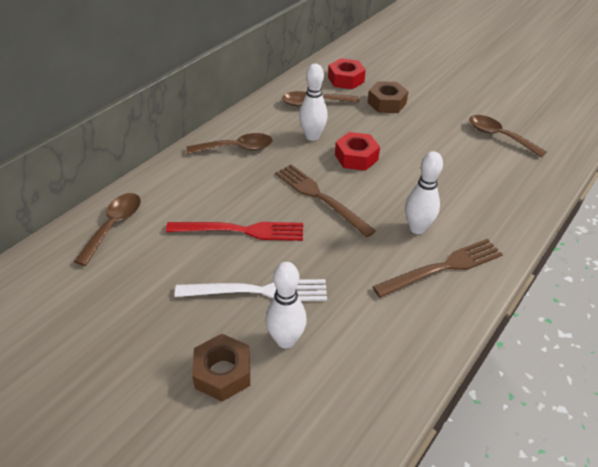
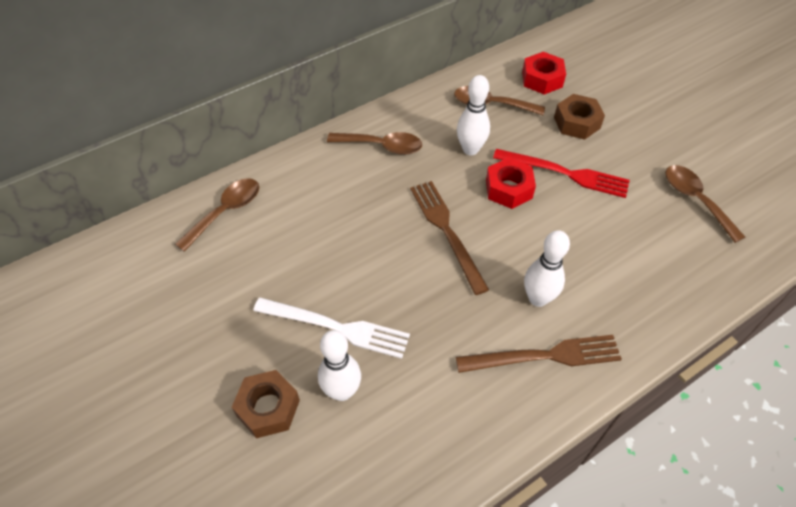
camera: 20 degrees right, 10 degrees up
(240, 231) = (347, 251): red fork -> red fork (565, 173)

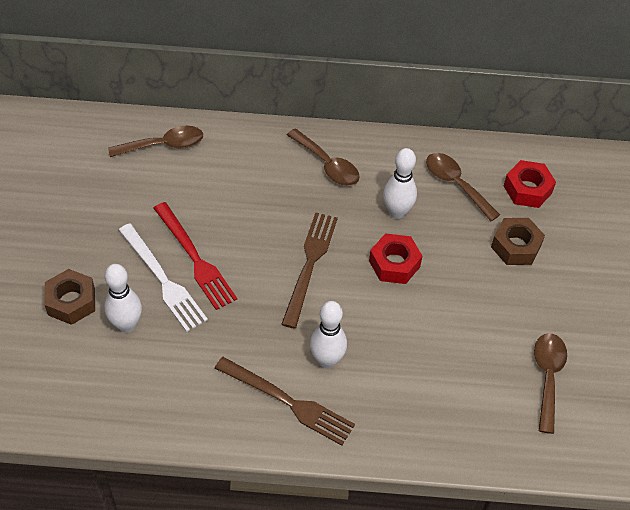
camera: 35 degrees right, 0 degrees up
(565, 173) = (456, 282): red fork -> red fork (194, 258)

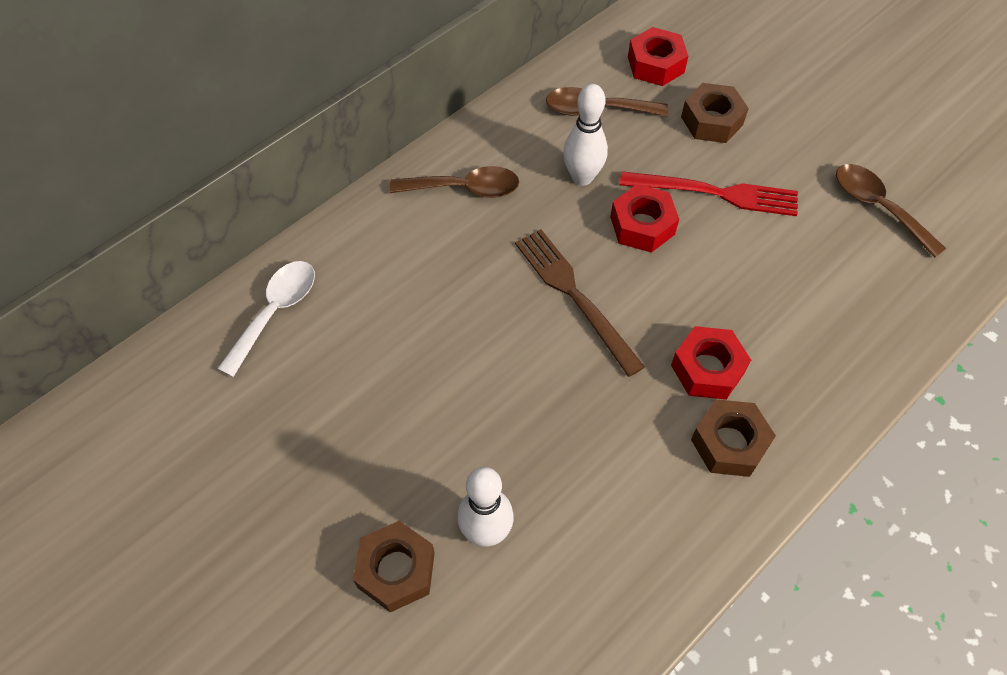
camera: 45 degrees left, 5 degrees up
(162, 280) = (459, 448): white fork -> none
(163, 145) = (275, 312): brown spoon -> white spoon
(194, 258) = (462, 395): red fork -> red fork (715, 193)
(287, 402) = (729, 443): brown fork -> brown nut
(327, 360) = (707, 369): white bowling pin -> red nut

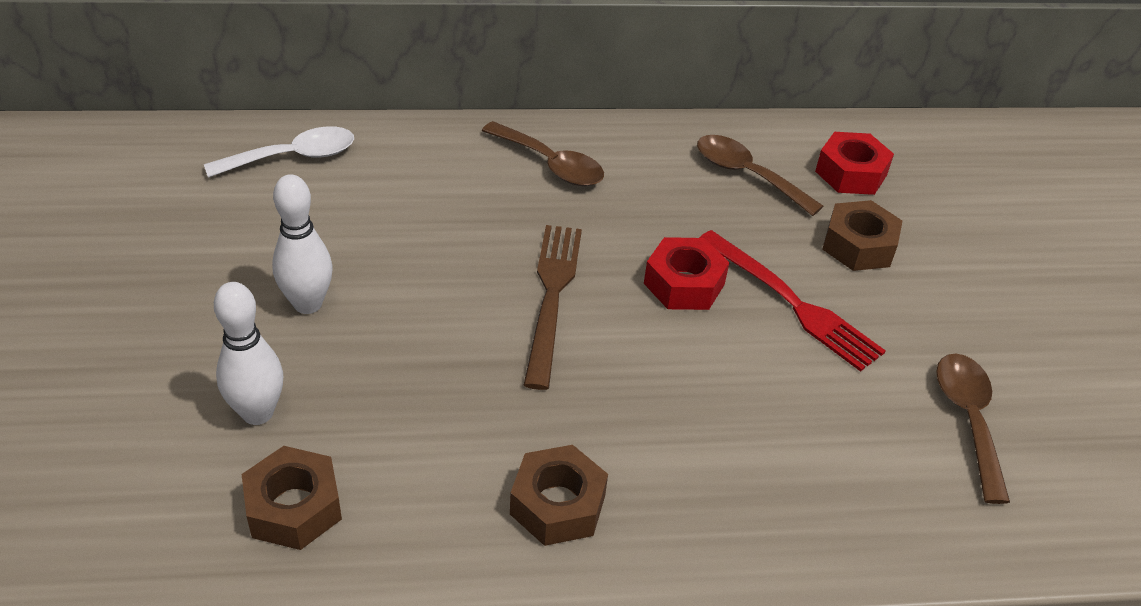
camera: 35 degrees right, 15 degrees down
(396, 570) = (156, 387): brown nut -> brown nut (294, 507)
(582, 177) = (670, 216): white bowling pin -> white bowling pin (308, 304)
(707, 369) = (610, 432): red nut -> none

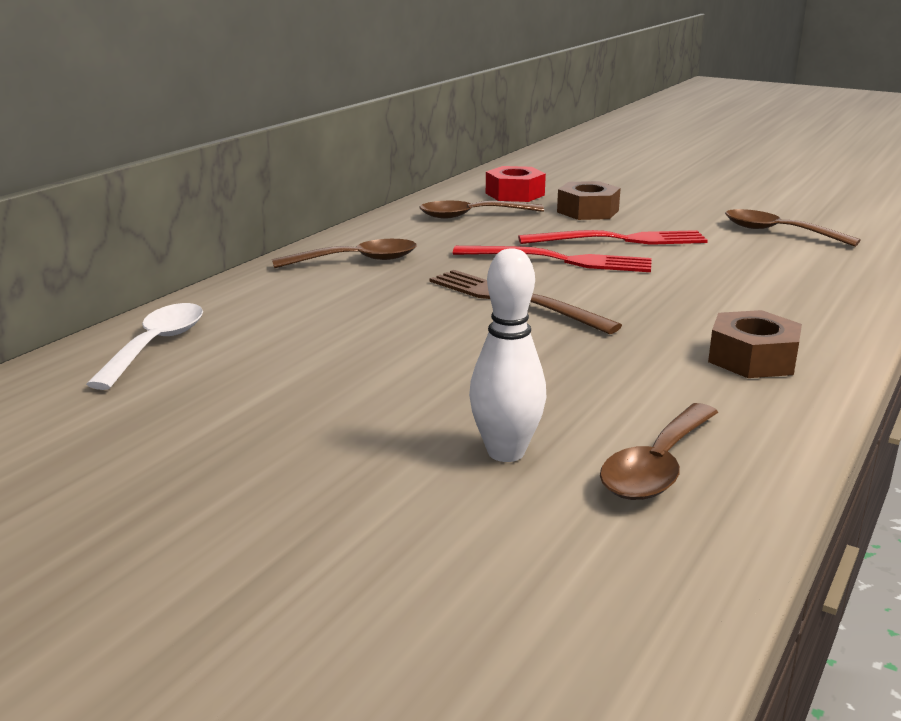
camera: 50 degrees left, 20 degrees down
(294, 507) = (657, 466): brown nut -> brown spoon
(308, 304) = (382, 391): white bowling pin -> none
(684, 284) = (559, 260): red nut -> red fork

